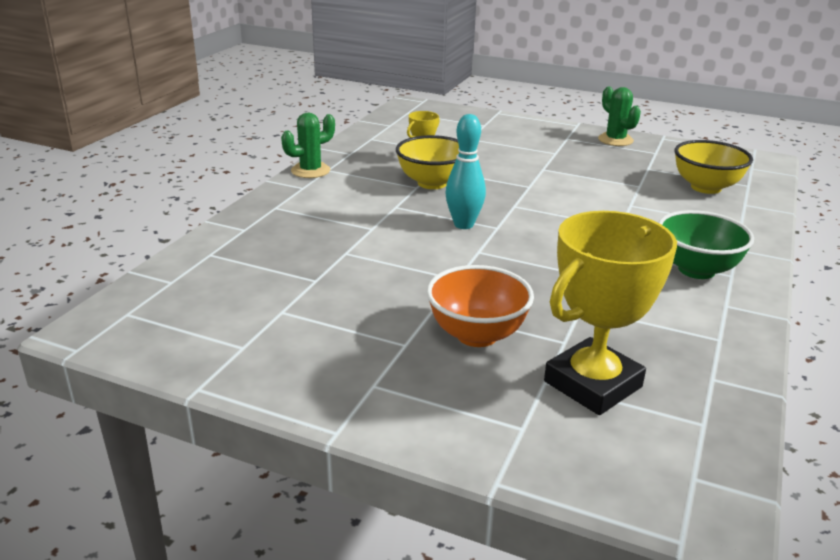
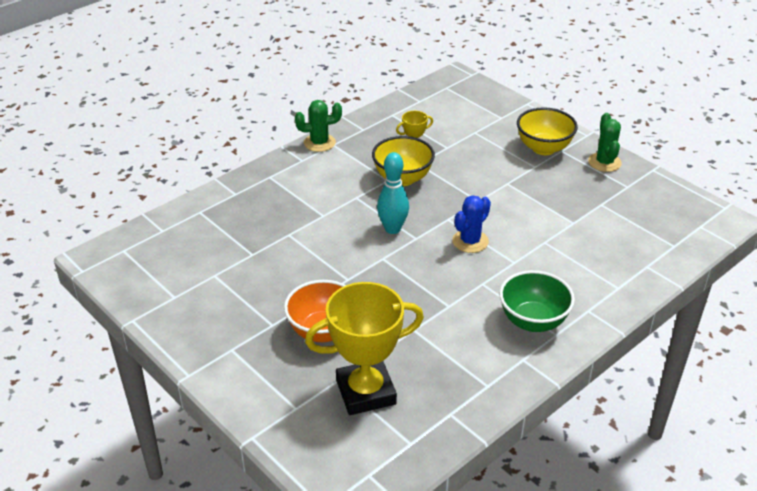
camera: 25 degrees right, 10 degrees up
(557, 218) = (470, 241): none -> blue cactus
(706, 187) = (631, 239): yellow bowl -> yellow bowl (543, 148)

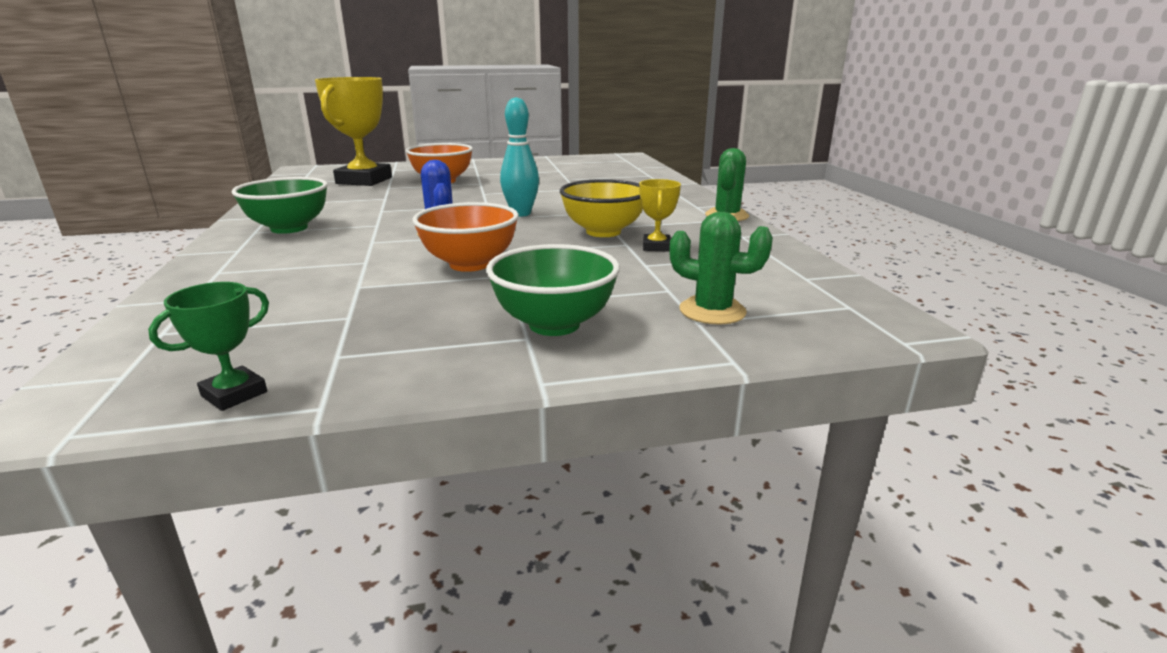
camera: 120 degrees right, 15 degrees down
(507, 202) = (470, 264): none -> orange bowl
(543, 148) = (554, 324): yellow bowl -> green bowl
(604, 162) = (431, 363): green cactus -> green cactus (712, 311)
(671, 191) = (234, 394): none -> green trophy

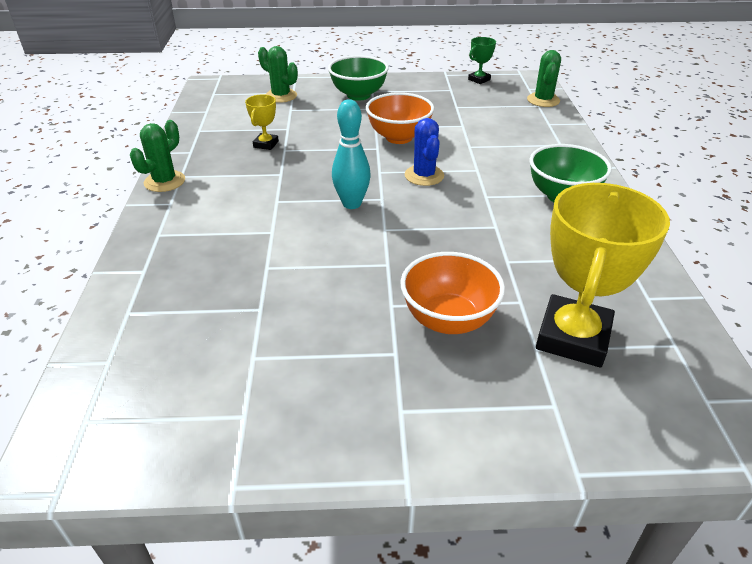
camera: 170 degrees left, 15 degrees up
(133, 344) = (543, 100): none -> green cactus
(603, 232) = (291, 166): yellow bowl -> none

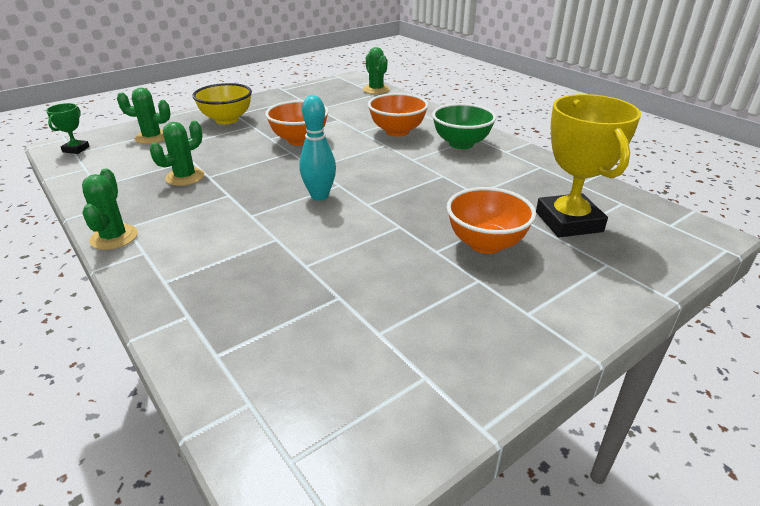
camera: 35 degrees left, 5 degrees down
(266, 144) = (185, 177): yellow trophy -> green cactus
(358, 95) = (227, 120): green bowl -> yellow bowl
(424, 175) = (352, 159): blue cactus -> none
(479, 79) = (313, 87): green trophy -> green trophy (76, 149)
(507, 158) = (397, 131): none -> orange bowl

